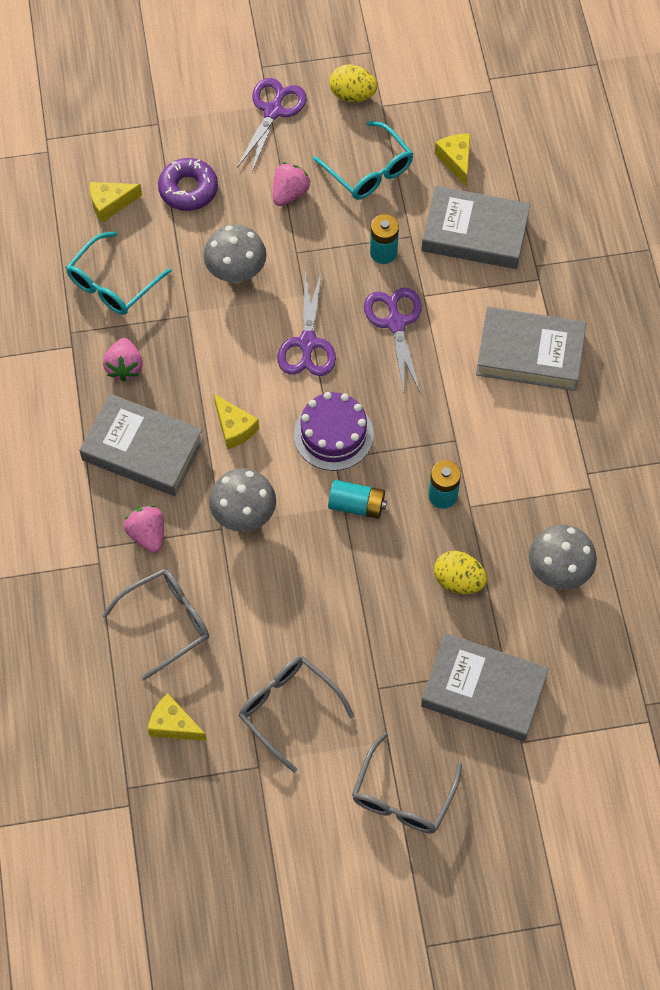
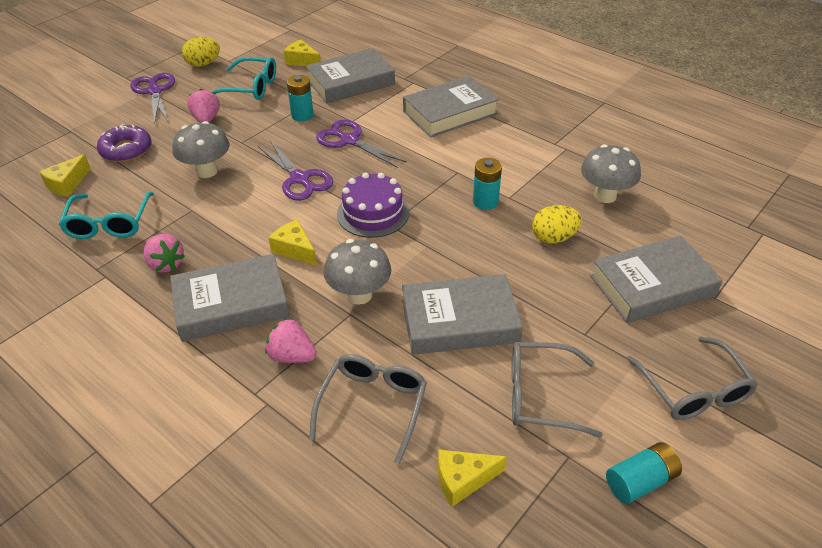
camera: 40 degrees left, 20 degrees down
(234, 428) = (294, 250): yellow cheese -> yellow cheese turned 150 degrees counterclockwise
(296, 601) = (459, 321): none -> grey book
(357, 505) = (435, 240): turquoise battery -> turquoise battery (640, 481)

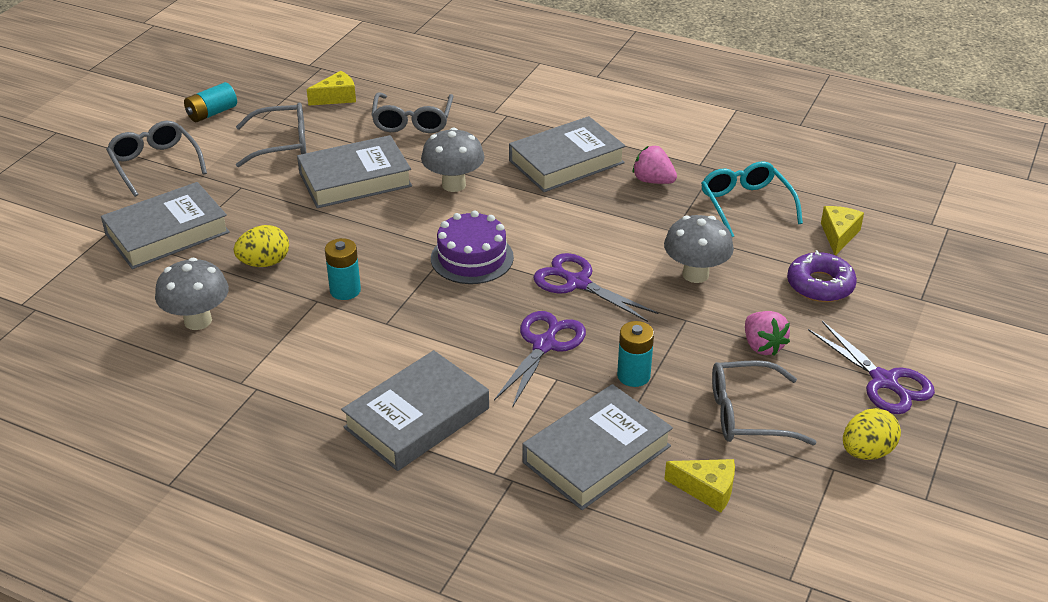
camera: 165 degrees right, 5 degrees down
(251, 87) = (747, 414): turquoise glasses -> grey glasses
(292, 356) = (491, 138): pink strawberry -> none
(294, 250) = (536, 211): yellow cheese -> none
(349, 140) = (544, 345): purple scissors -> purple scissors turned 90 degrees counterclockwise

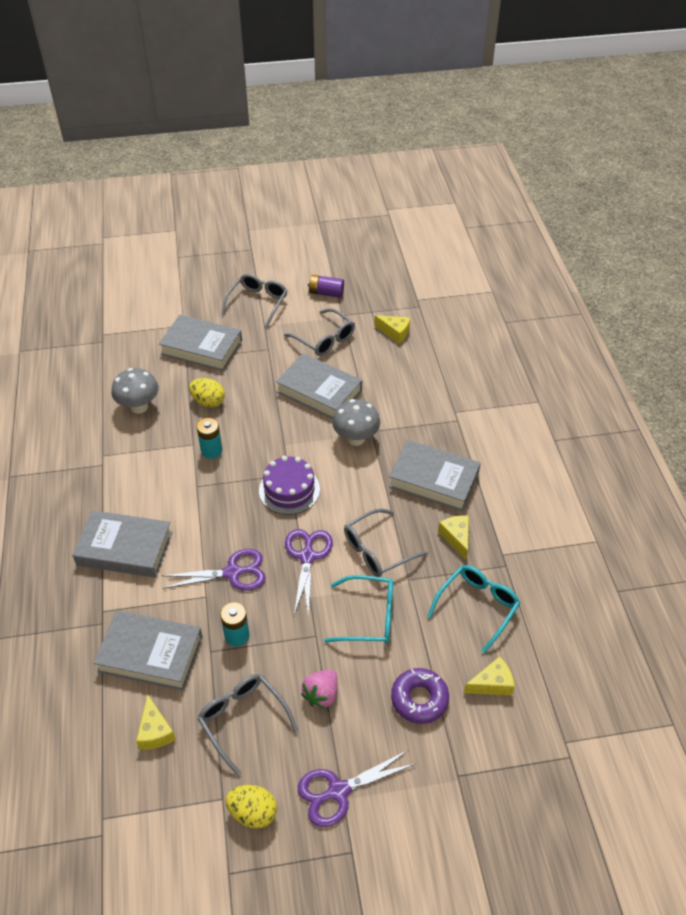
camera: 55 degrees right, 10 degrees up
(212, 113) = (326, 293): turquoise battery -> purple battery
(412, 121) = (404, 380): grey glasses -> grey glasses (377, 550)
(653, 181) = (456, 538): pink strawberry -> yellow cheese
(695, 274) = (369, 616): grey mushroom -> turquoise glasses
(884, 381) = (338, 791): purple scissors -> purple scissors turned 45 degrees clockwise

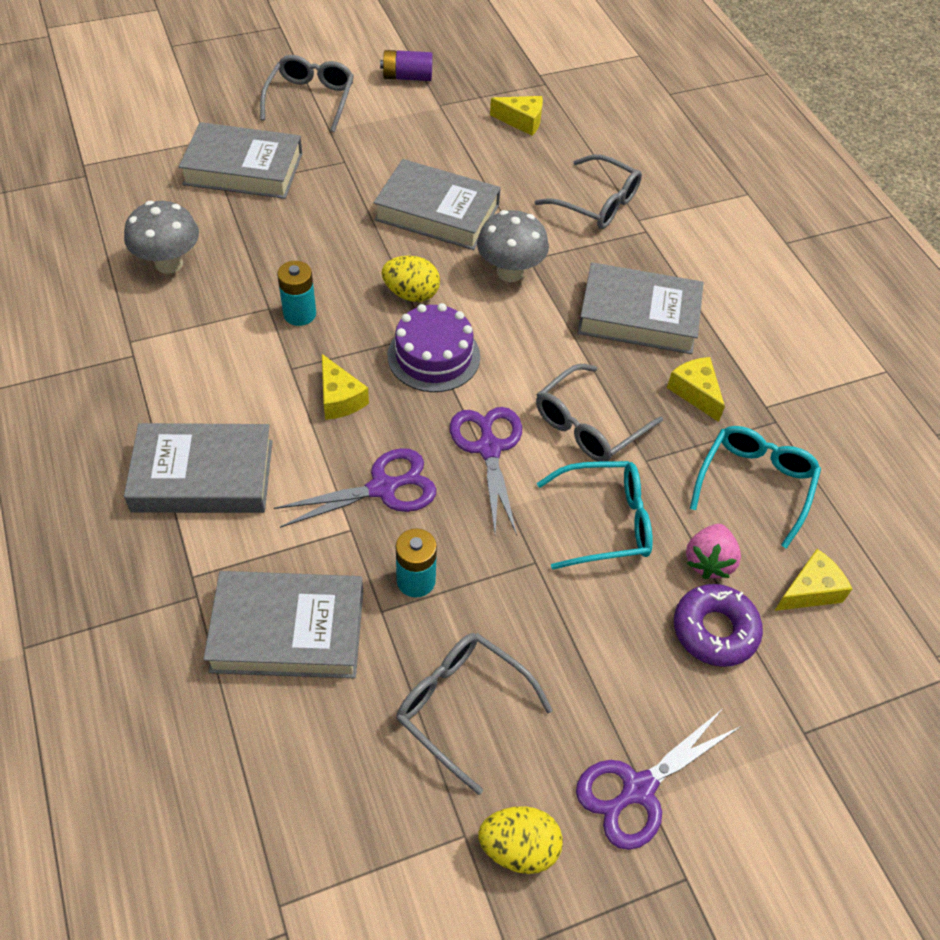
camera: 15 degrees left, 5 degrees up
(155, 731) = (328, 749): yellow cheese -> yellow cheese (340, 398)
(208, 402) = (275, 245): yellow egg -> yellow egg (411, 294)
(321, 695) = (570, 648): pink strawberry -> pink strawberry (708, 561)
(324, 339) = (424, 140): grey glasses -> grey glasses (597, 203)

